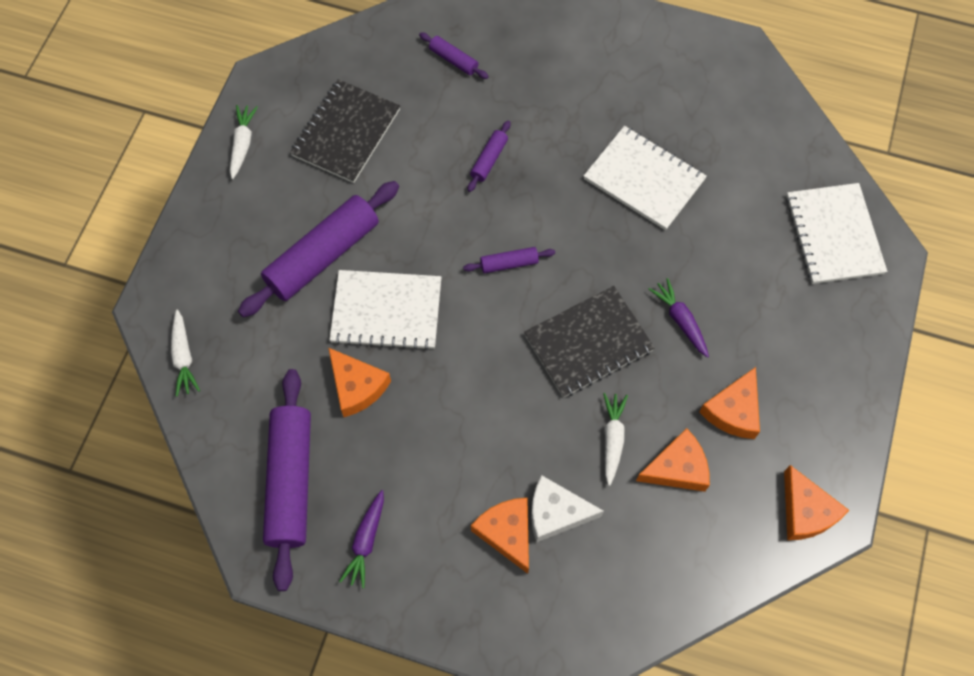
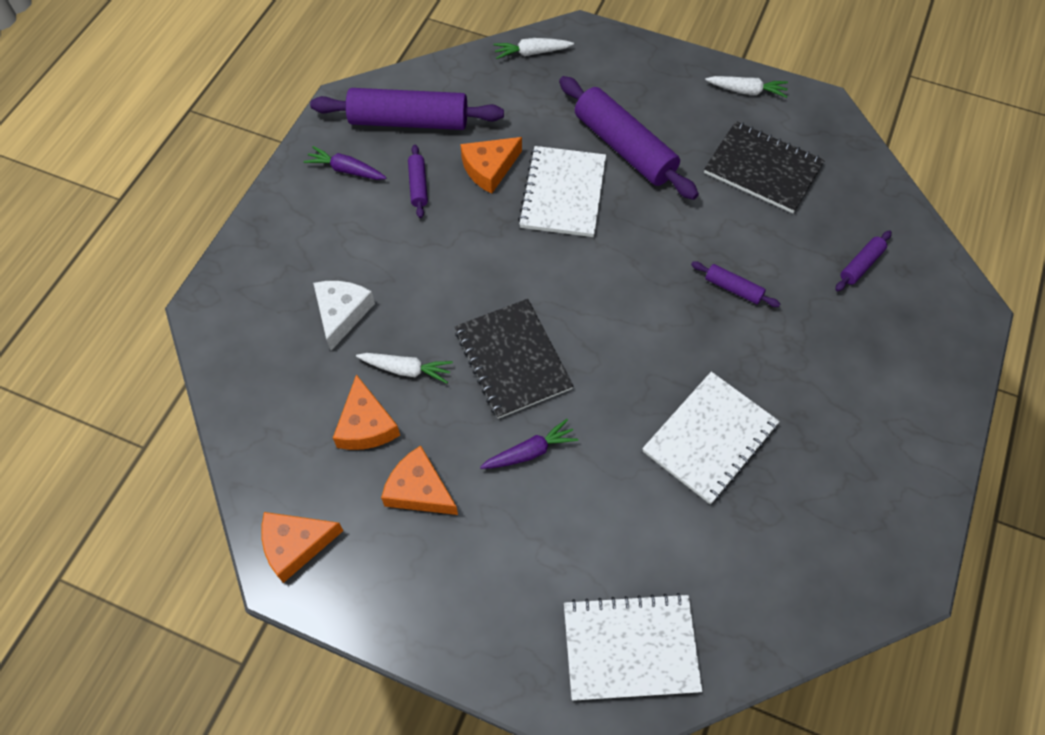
camera: 95 degrees right, 5 degrees down
(507, 533) = (331, 273): orange cheese -> none
(509, 263) = (608, 297): purple rolling pin -> purple rolling pin (418, 185)

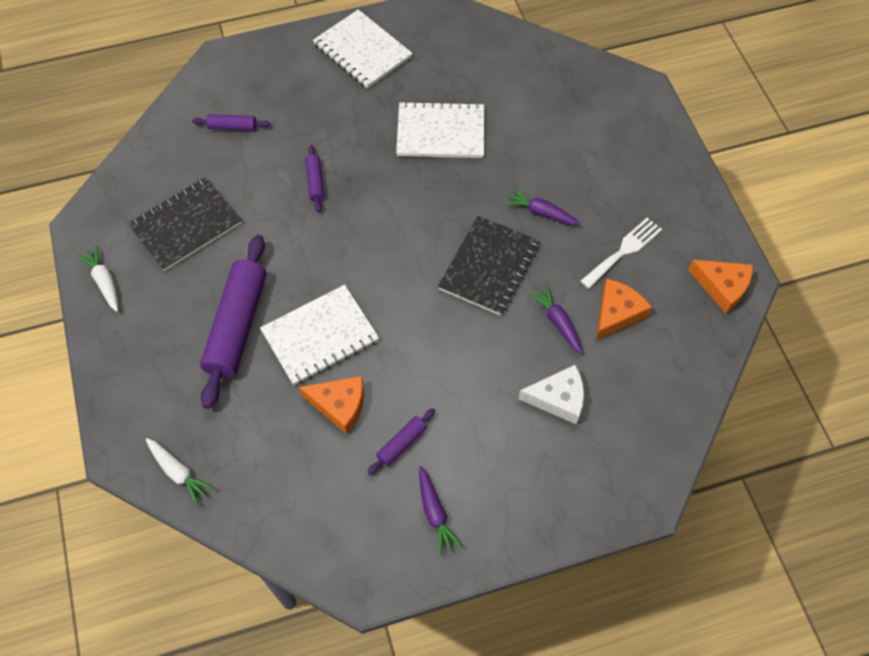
camera: 130 degrees left, 0 degrees up
(342, 313) = (558, 399): white cheese -> white cheese turned 150 degrees counterclockwise
(406, 369) = (557, 322): white carrot -> purple carrot
(409, 121) = (342, 509): purple rolling pin -> none
(419, 490) = (623, 251): orange cheese -> white fork
(630, 648) = (598, 96): white notebook -> white notebook (362, 51)
(762, 169) = (186, 225): black notebook -> black notebook turned 60 degrees clockwise

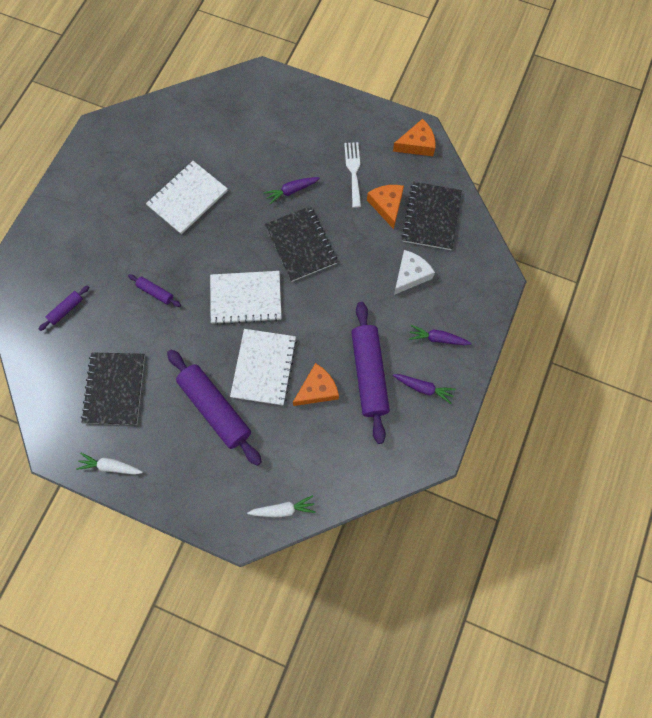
camera: 50 degrees left, 10 degrees up
(362, 51) = (84, 194): white notebook -> white notebook (246, 298)
(401, 443) = (369, 374): purple rolling pin -> purple rolling pin, size x2.21
(557, 322) = (366, 238): purple carrot -> purple carrot (437, 339)
(650, 367) = (431, 217): none -> black notebook

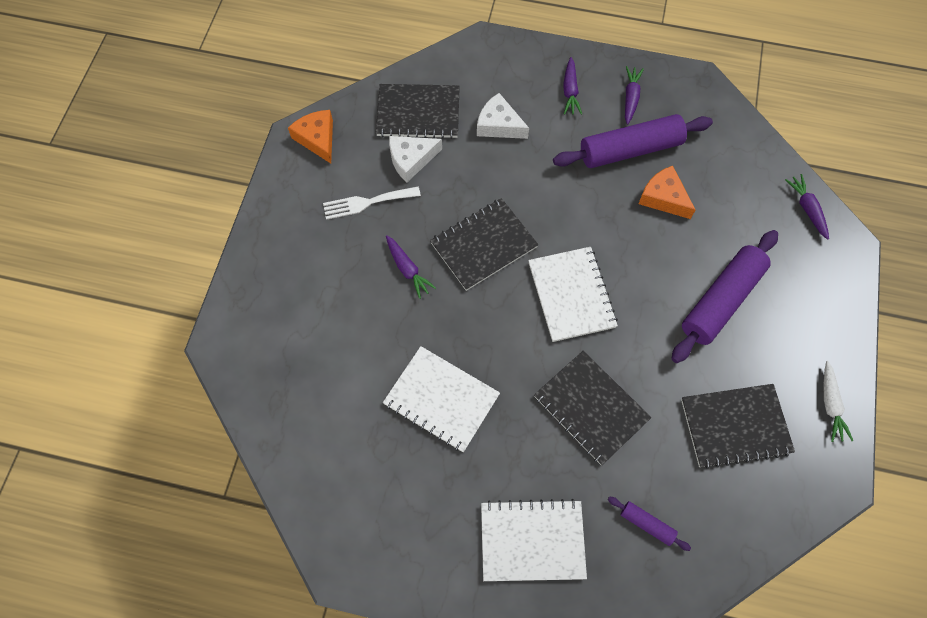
camera: 100 degrees left, 5 degrees down
(155, 292) = (591, 408): purple rolling pin -> black notebook
(264, 367) = (654, 258): white notebook -> white notebook (532, 541)
(283, 509) = (807, 209): white carrot -> purple carrot
(387, 206) = (411, 160): orange cheese -> white cheese

